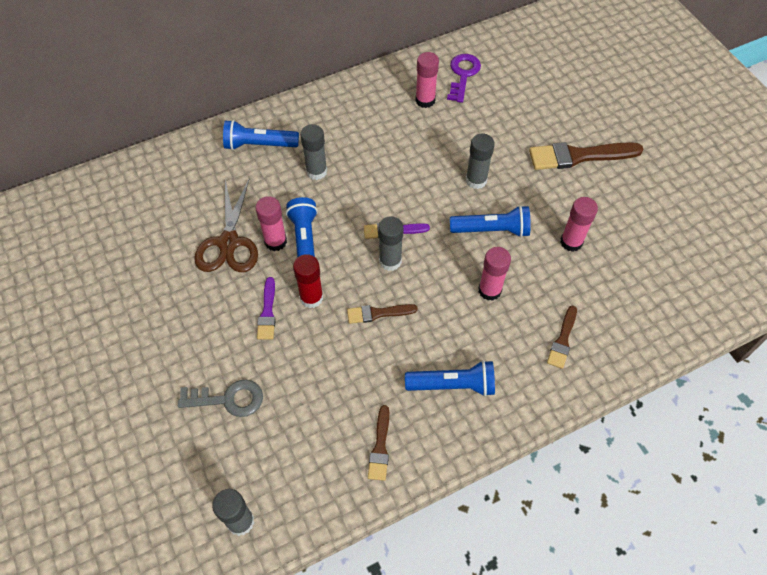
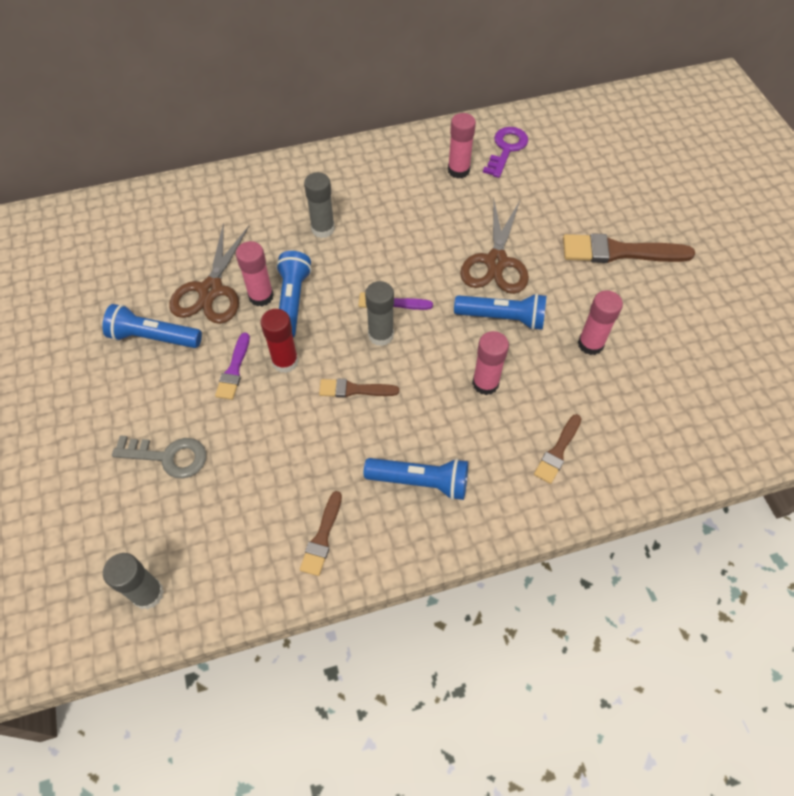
camera: 10 degrees right, 0 degrees up
(259, 145) = (268, 193): blue flashlight -> blue flashlight (153, 337)
(476, 180) = (496, 262): grey glue stick -> brown scissors

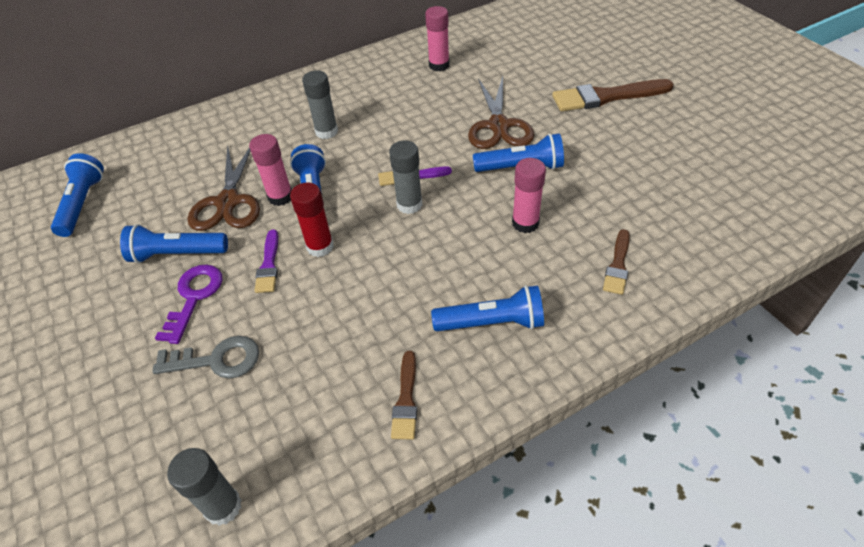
camera: 10 degrees left, 10 degrees down
(77, 260) = (83, 204): none -> blue flashlight
(354, 389) = (397, 256): brown brush -> none
(506, 149) = (476, 43): purple key -> purple key (194, 297)
(590, 344) = (611, 171): pink glue stick -> none

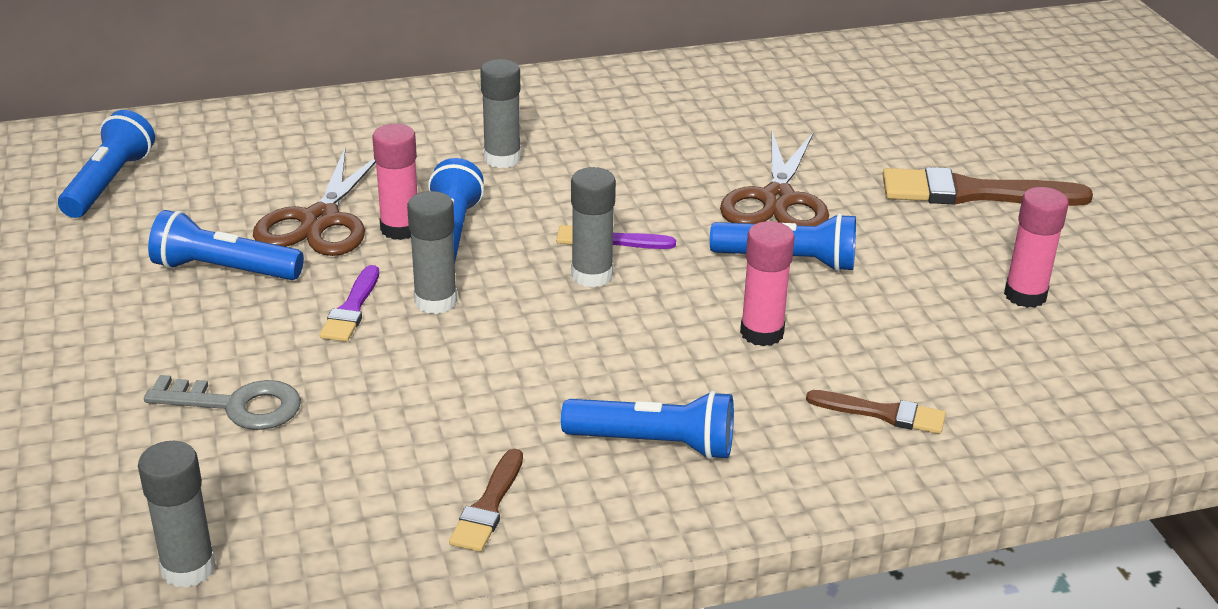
camera: 10 degrees right, 15 degrees down
(194, 297) = (230, 326): purple key -> none
(320, 246) = (435, 301): red glue stick -> grey glue stick
(439, 65) = (717, 102): pink glue stick -> pink glue stick (1025, 295)
(617, 265) = (882, 413): brown brush -> brown brush turned 105 degrees counterclockwise

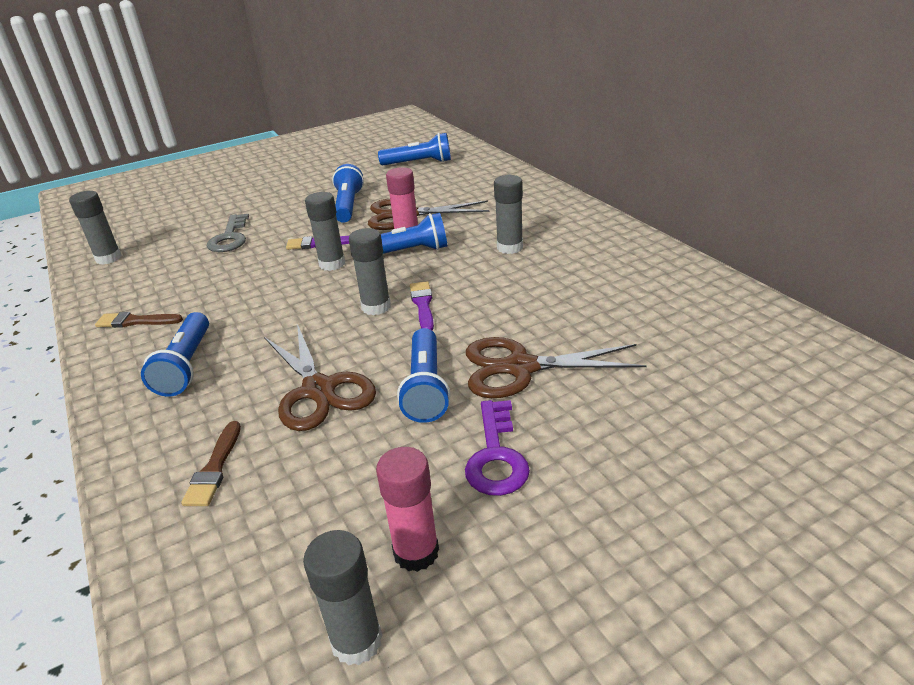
camera: 80 degrees right, 0 degrees up
(762, 333) = (319, 390): pink glue stick -> brown scissors
(912, 237) = (496, 456): none -> purple key
(973, 193) = (609, 493): brown brush -> none
(1114, 334) = (357, 641): none -> grey glue stick

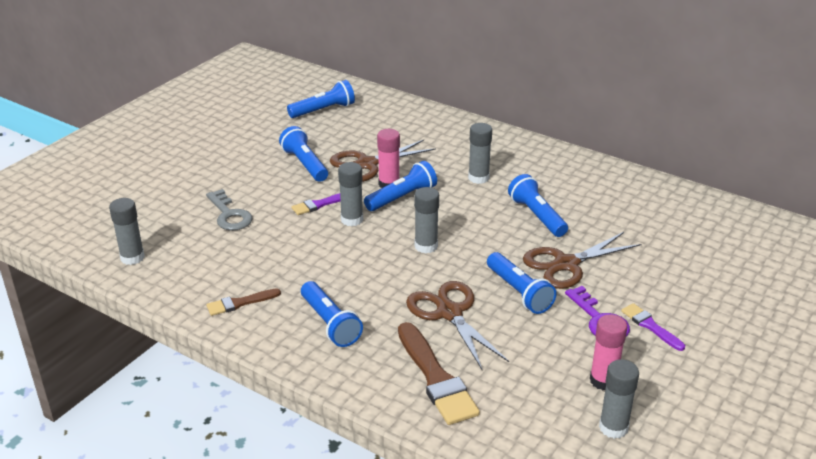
camera: 30 degrees left, 0 degrees up
(214, 468) = (436, 378): brown brush -> brown brush, size x1.83
(319, 390) = (449, 313): brown scissors -> brown scissors turned 150 degrees counterclockwise
(423, 305) = (459, 236): purple brush -> purple brush (650, 326)
(538, 301) = (537, 216): none -> blue flashlight

